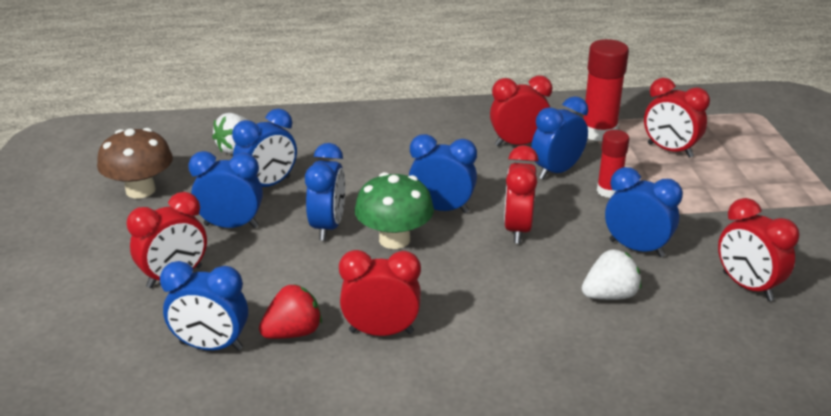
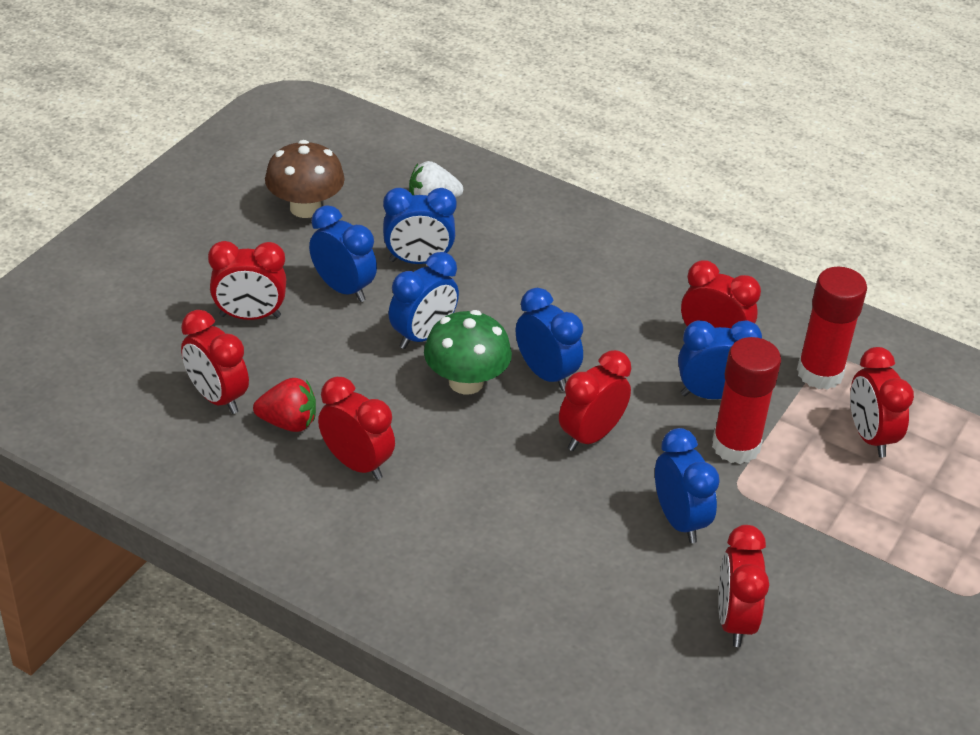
camera: 35 degrees right, 10 degrees up
(211, 346) = (217, 397): blue clock -> red clock
(608, 191) = (736, 446): red glue stick -> red glue stick, size x1.61
(609, 295) = (590, 549): white strawberry -> none

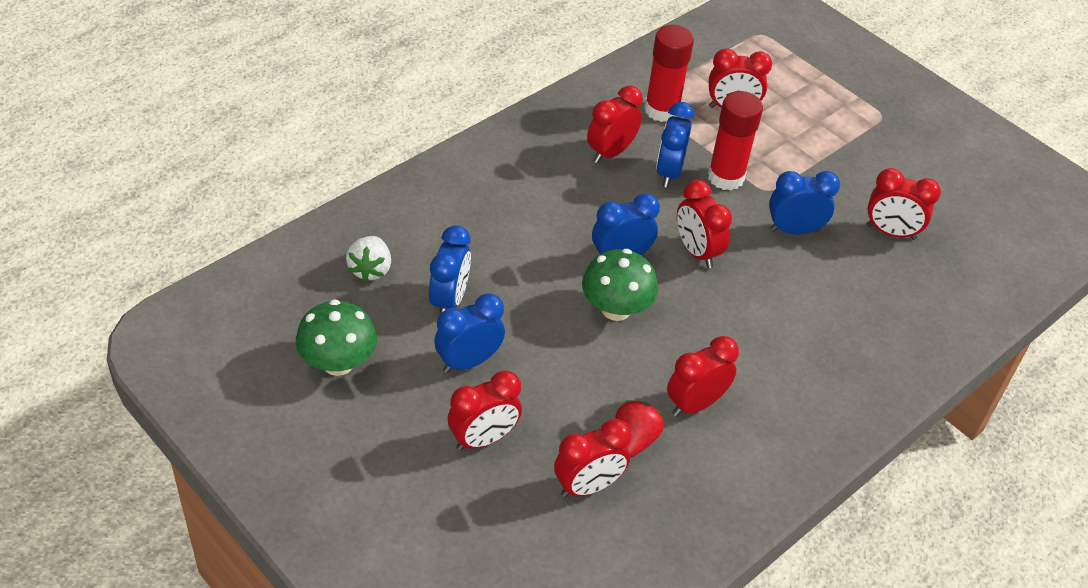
camera: 75 degrees left, 5 degrees up
(250, 316) = (483, 439): red clock -> red clock turned 45 degrees clockwise
(305, 208) = (338, 363): brown mushroom -> green mushroom
(423, 336) = (550, 322): blue clock -> none

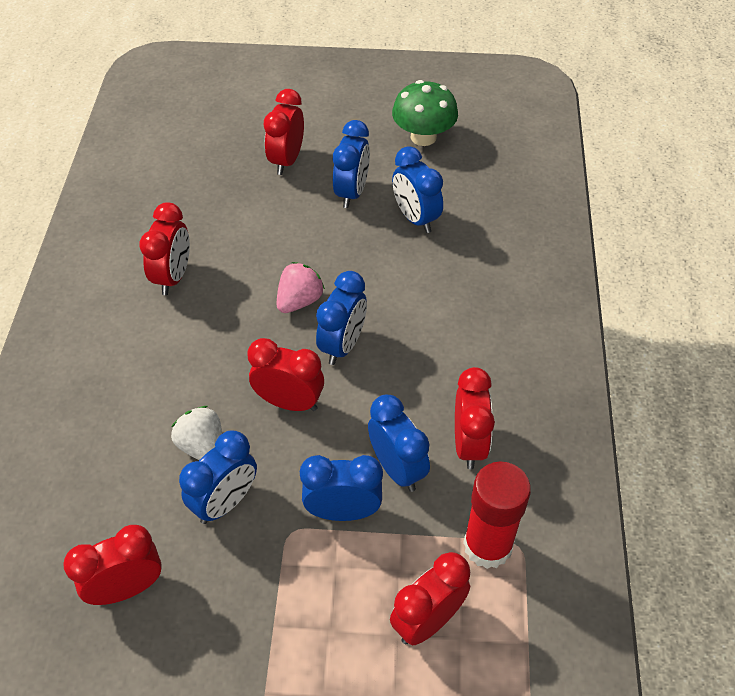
camera: 140 degrees right, 5 degrees up
(370, 269) = (490, 198): white strawberry -> white strawberry (203, 446)
(588, 486) = (195, 181): red clock -> none
(616, 309) = (299, 301): green mushroom -> pink strawberry
(634, 440) = (193, 225): red strawberry -> none
(726, 177) = (343, 511): red glue stick -> blue clock

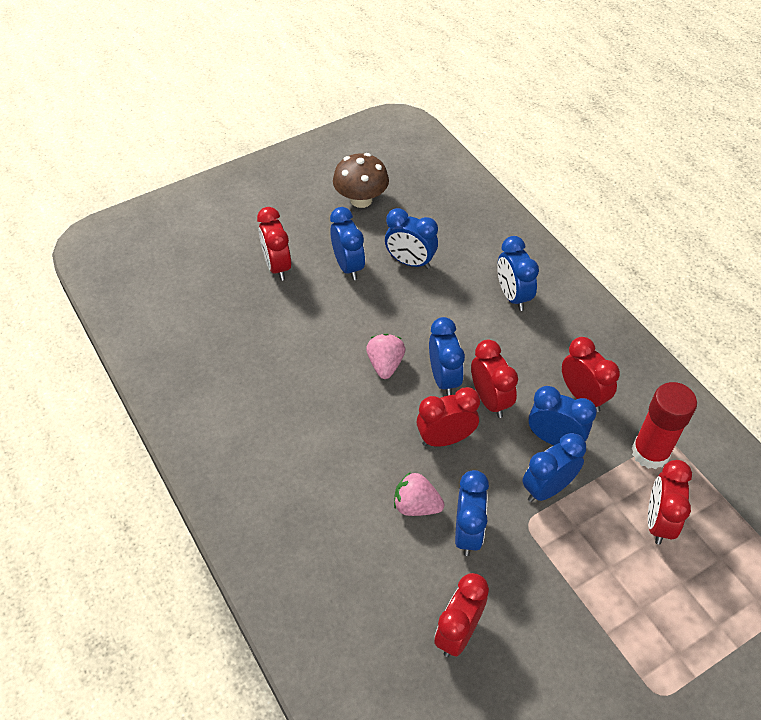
camera: 35 degrees left, 0 degrees up
(173, 277) = (275, 399): red clock -> red clock (490, 400)
(203, 446) = (416, 505): white strawberry -> pink strawberry
(423, 137) = (361, 200): green mushroom -> brown mushroom
(490, 304) = (513, 296): none -> blue clock

